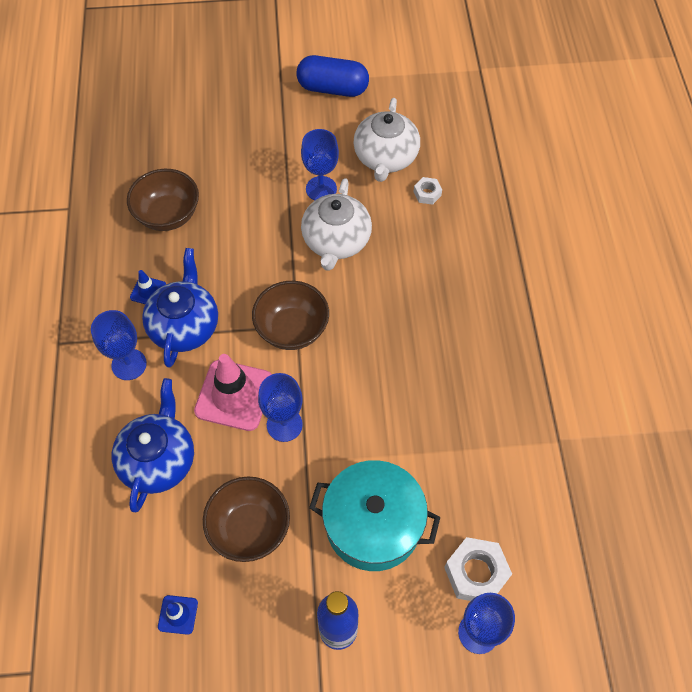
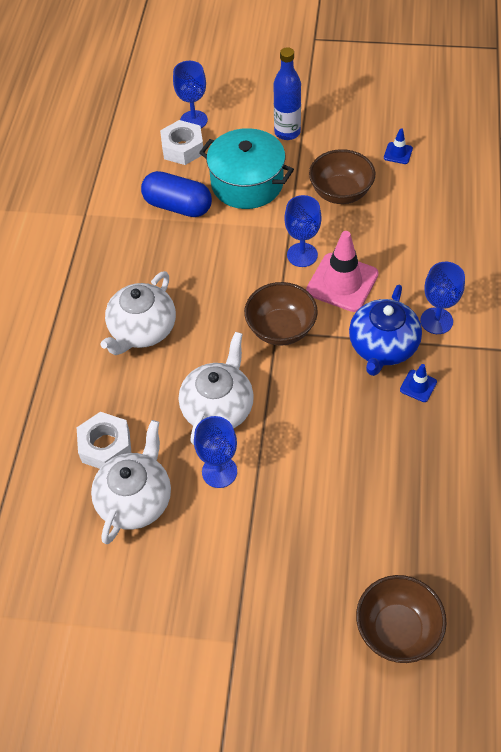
camera: 165 degrees left, 5 degrees down
(158, 460) = (410, 245): blue teapot -> none
(168, 215) = (395, 468): brown bowl -> brown bowl (397, 629)
(332, 88) = (169, 617): blue capsule -> blue capsule (178, 206)
(427, 194) = (105, 446): white nut -> white nut, size x1.83
(434, 305) = (142, 330): none -> white teapot

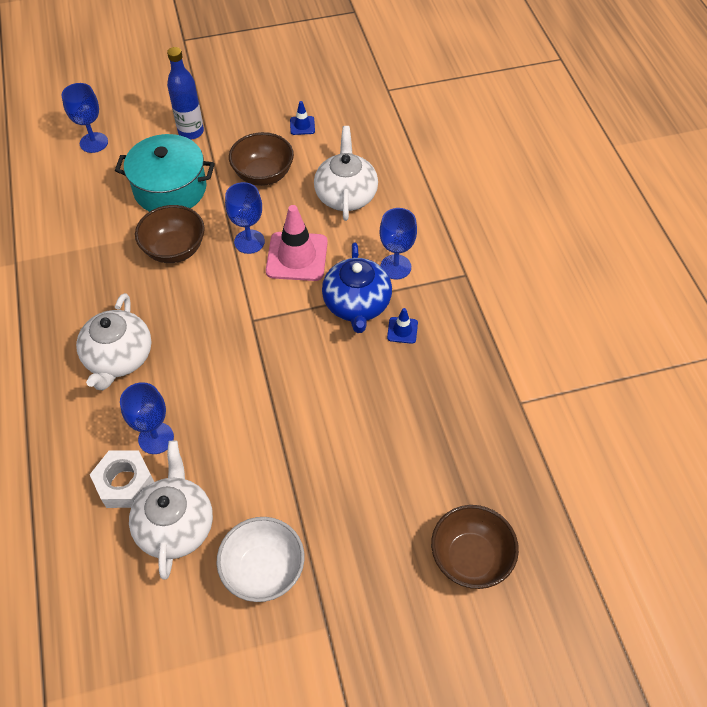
camera: 25 degrees left, 0 degrees up
(178, 206) = (109, 228): blue capsule -> none
(182, 148) = (93, 172): white nut -> none
(197, 568) = (263, 570): none -> white bowl
(218, 408) = (224, 409): white teapot -> white teapot (346, 195)
(219, 472) = (249, 470): blue goblet -> blue goblet (156, 438)
(281, 329) = (256, 316): brown bowl -> brown bowl (174, 249)

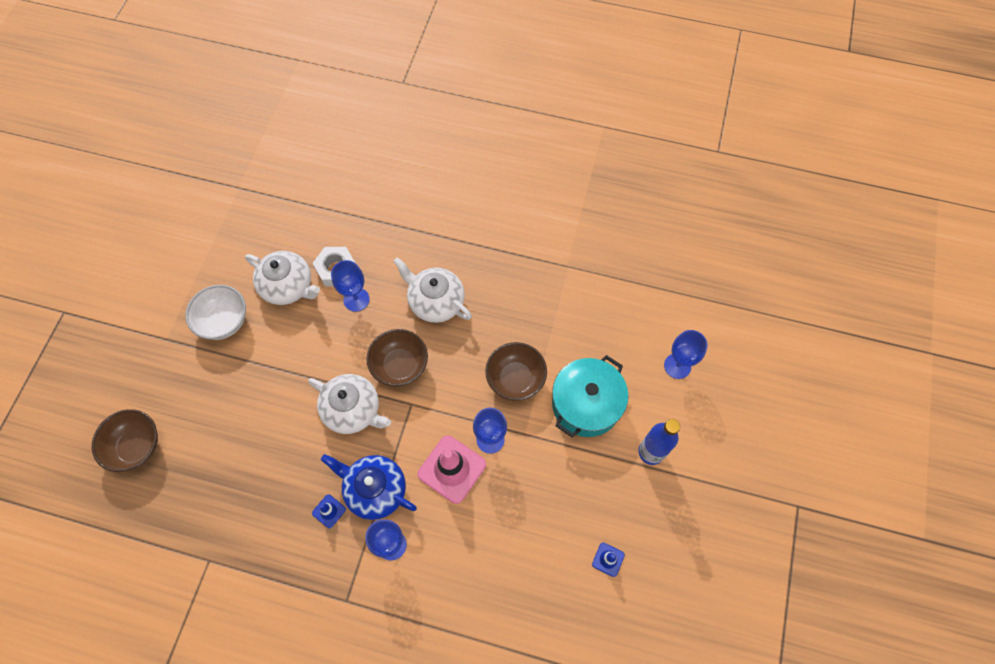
camera: 120 degrees right, 10 degrees up
(263, 175) = (561, 489): brown bowl -> brown bowl (400, 366)
(346, 195) = (495, 549): white teapot -> white teapot (353, 410)

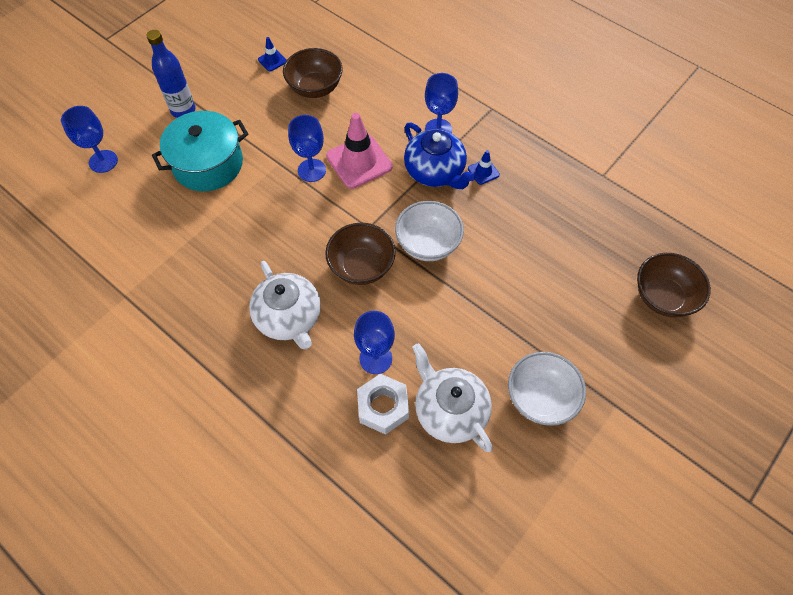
camera: 155 degrees left, 5 degrees down
(353, 410) = (428, 244): white teapot -> white bowl
(515, 379) = (256, 209): brown bowl -> brown bowl (315, 88)

